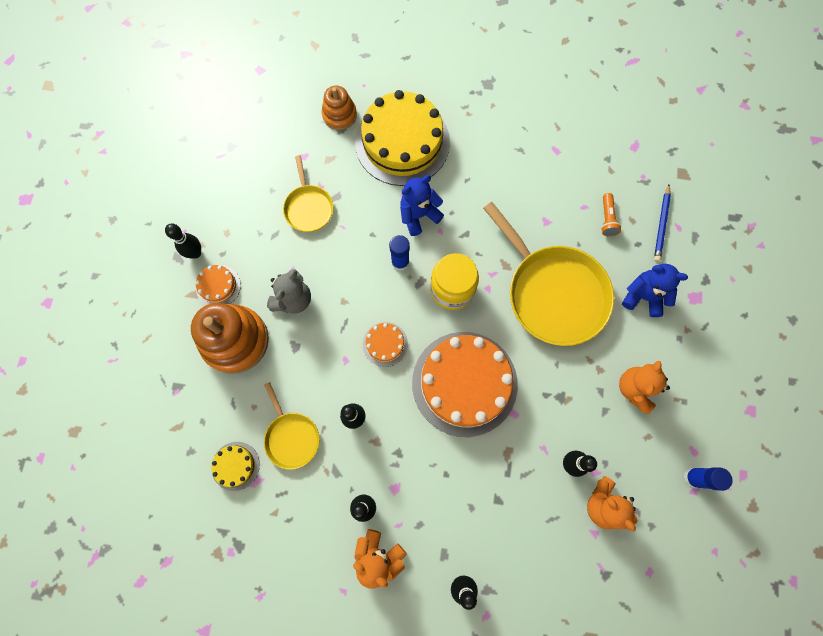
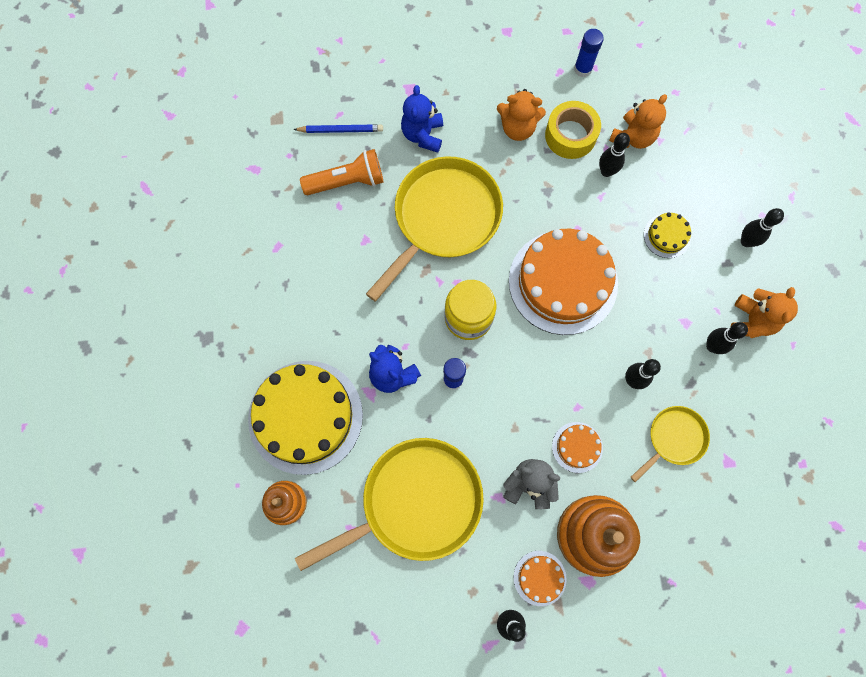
camera: 105 degrees left, 0 degrees up
(235, 466) = (722, 488): yellow cake -> yellow cake (667, 236)
(309, 208) = (416, 502): yellow pan -> yellow pan, size x1.97
(385, 344) = (547, 371): orange cake -> orange cake (577, 447)
(607, 219) = (347, 181): orange flashlight -> orange flashlight, size x1.76
(617, 439) = (570, 135): none -> yellow tape

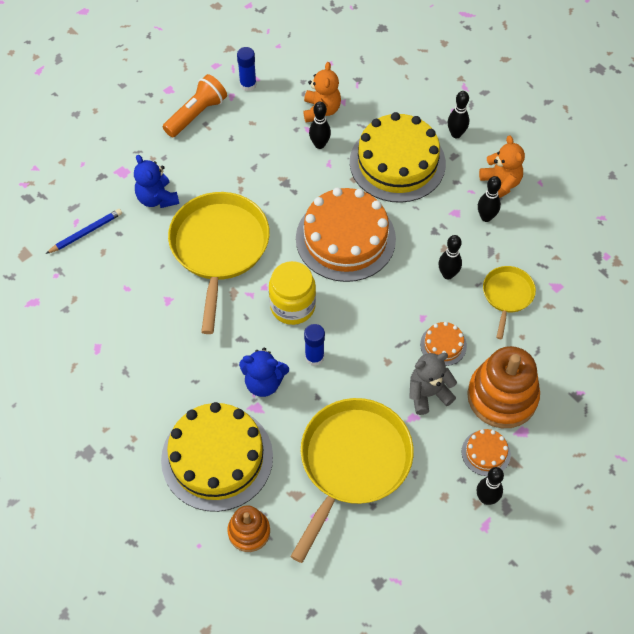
camera: 35 degrees left, 15 degrees down
(347, 181) = (120, 266): orange flashlight -> orange flashlight (196, 114)
(518, 128) = (229, 152): orange teddy bear -> none
(570, 135) = (273, 135): yellow tape -> none
(667, 236) = (397, 163): yellow cake -> yellow cake, size x2.28

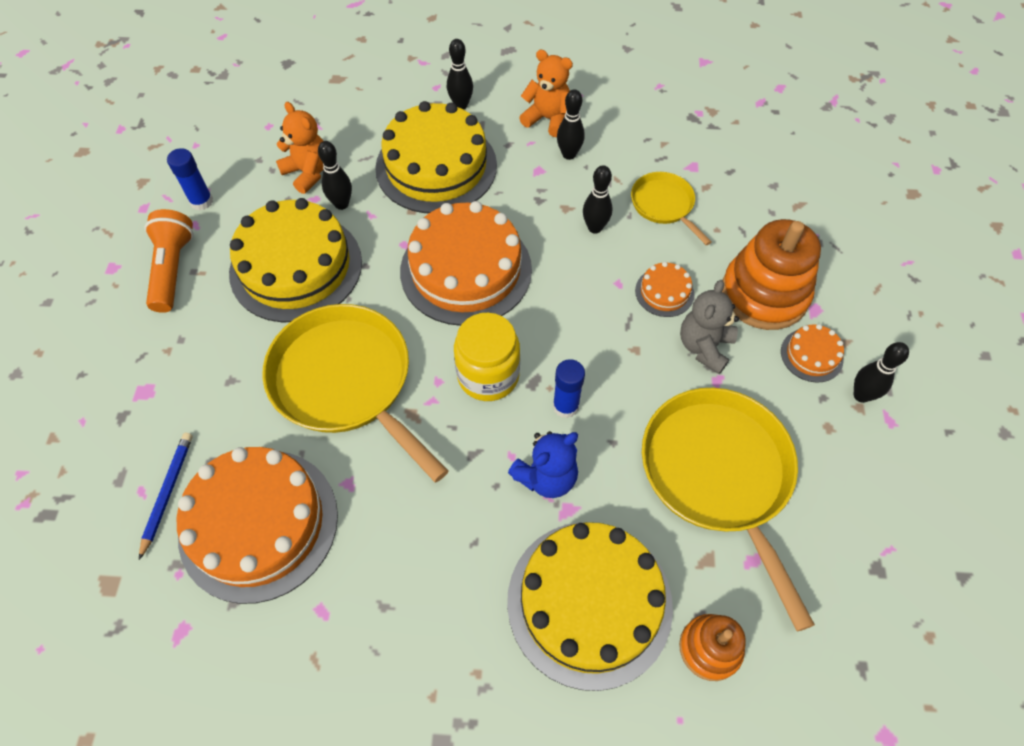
camera: 45 degrees left, 0 degrees up
(110, 283) = (258, 524): none -> orange cake
(157, 198) = (218, 387): blue teddy bear -> none
(258, 163) = (296, 267): none -> yellow cake

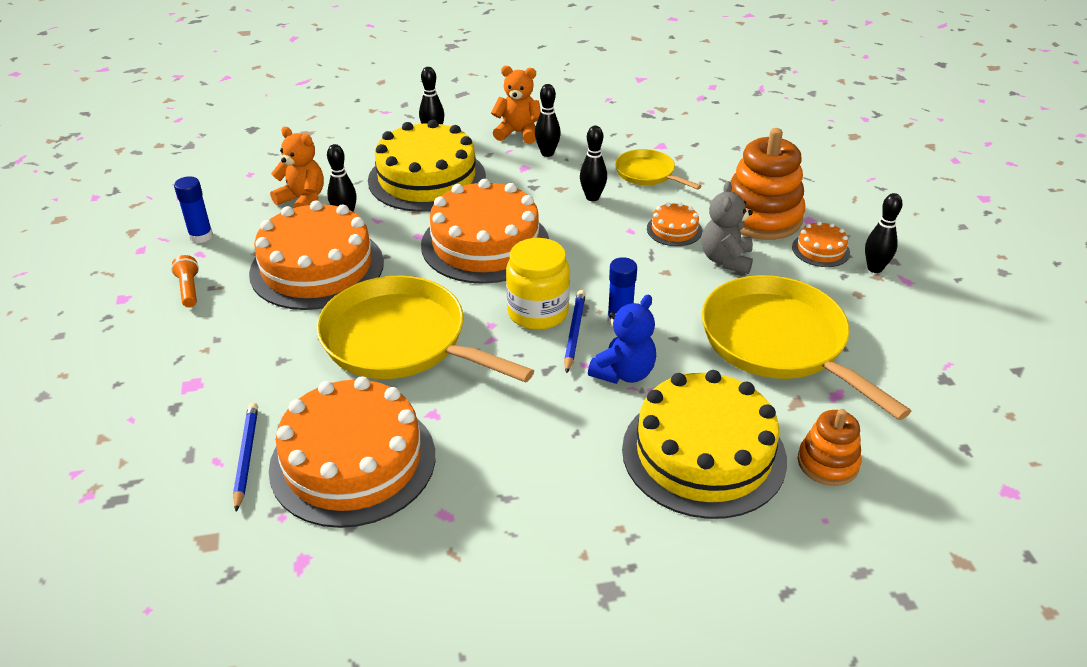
camera: 15 degrees left, 20 degrees down
(173, 269) = (189, 289): orange flashlight -> orange flashlight, size x0.57
(296, 267) = (317, 267): yellow cake -> orange cake
(516, 411) = (574, 332): none -> blue pencil

